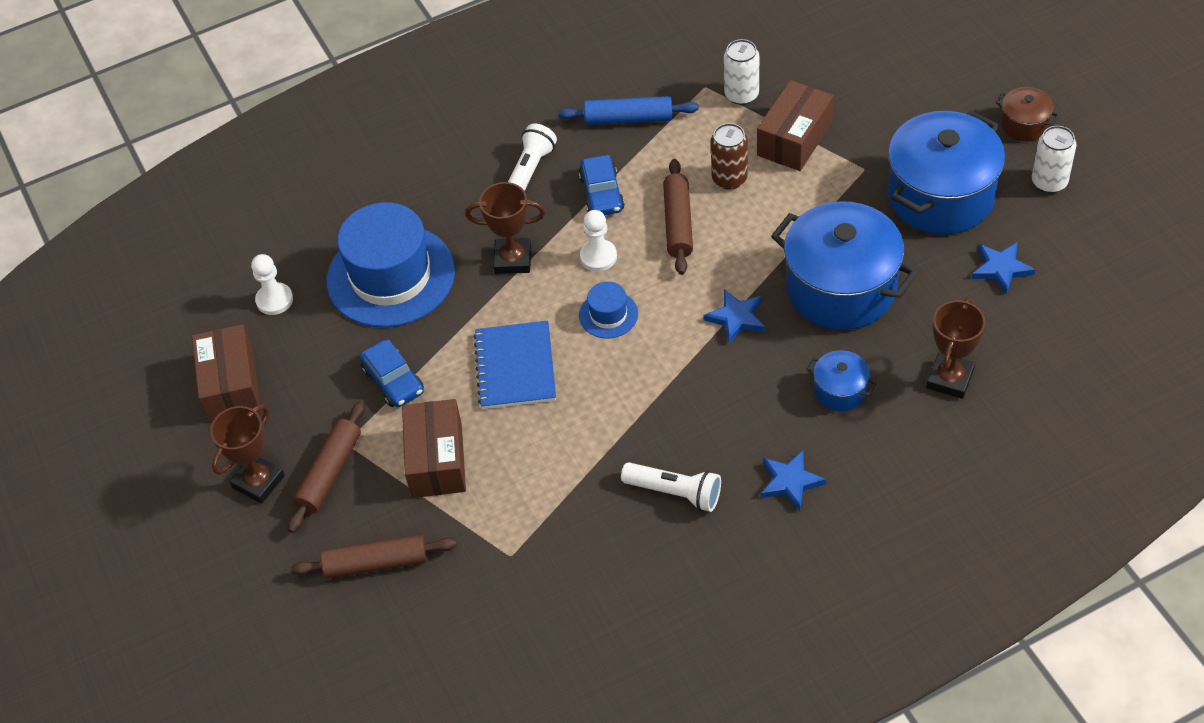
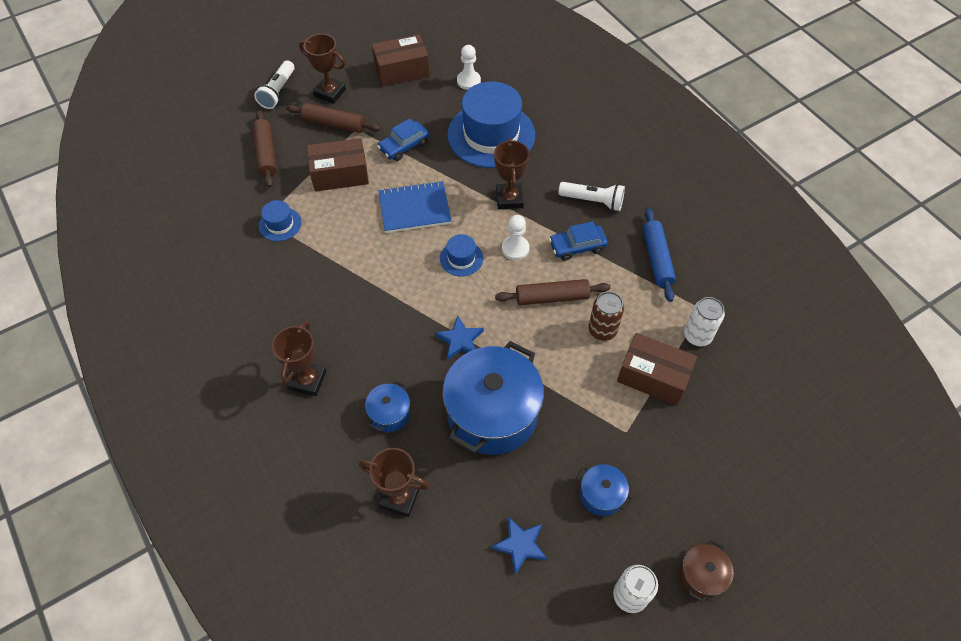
camera: 80 degrees right, 5 degrees up
(523, 533) = (280, 224): none -> blue hat
(675, 493) = (304, 307): white flashlight -> white flashlight (278, 91)
(790, 481) = (308, 380): blue star -> brown trophy
(940, 196) = (601, 495): blue pot -> blue pot, size x0.46

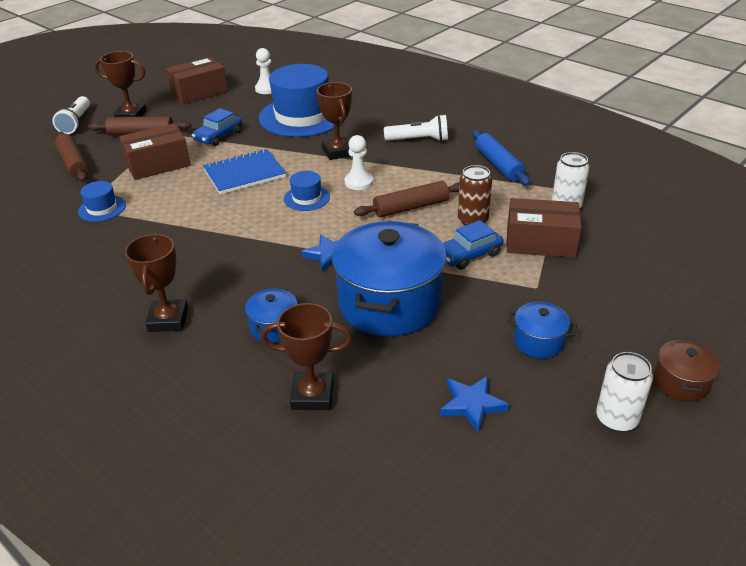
camera: 15 degrees left, 20 degrees down
(577, 246) = (419, 170): blue car -> blue car (469, 254)

